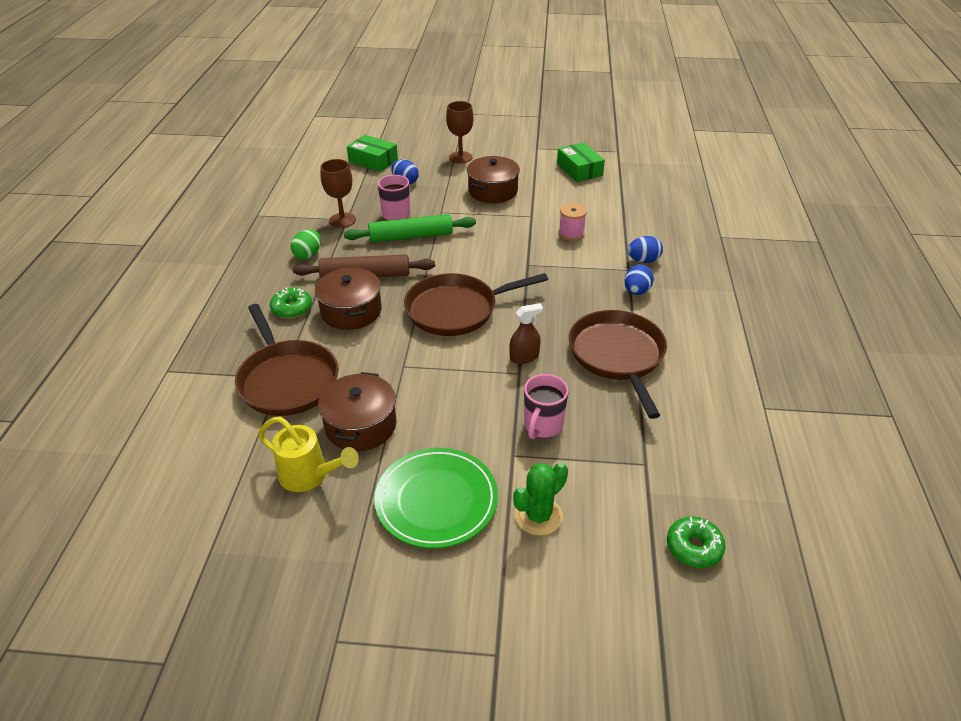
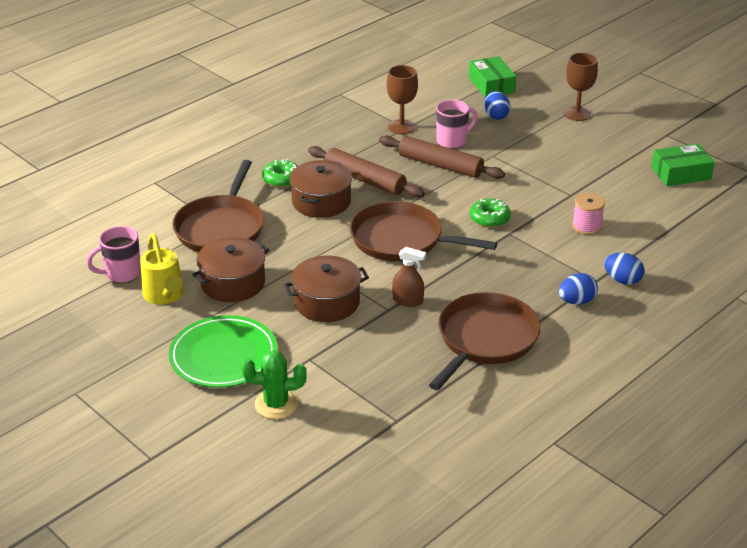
camera: 40 degrees right, 5 degrees down
(308, 255) = (341, 143): green egg -> none
(411, 236) = (440, 165): green rolling pin -> brown rolling pin
(493, 191) = (565, 157): brown pot -> brown pot (327, 302)
(542, 426) = (356, 353): pink mug -> pink mug (122, 274)
(579, 170) = (681, 173): green box -> green box turned 60 degrees clockwise
(694, 547) = (355, 488): green donut -> green donut (489, 219)

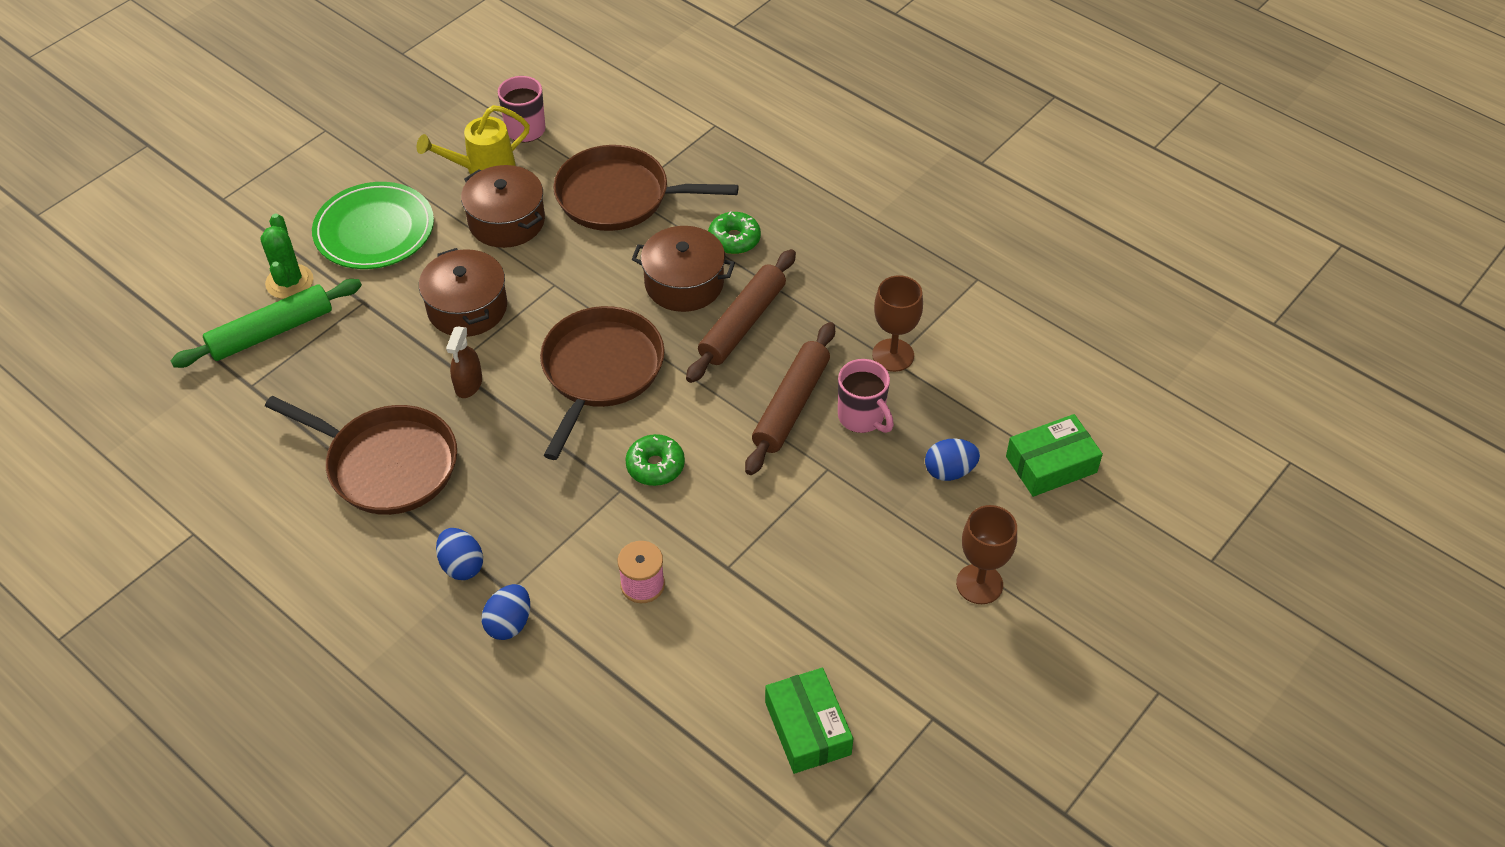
camera: 85 degrees right, 15 degrees up
(336, 412) = (271, 332): none -> green rolling pin

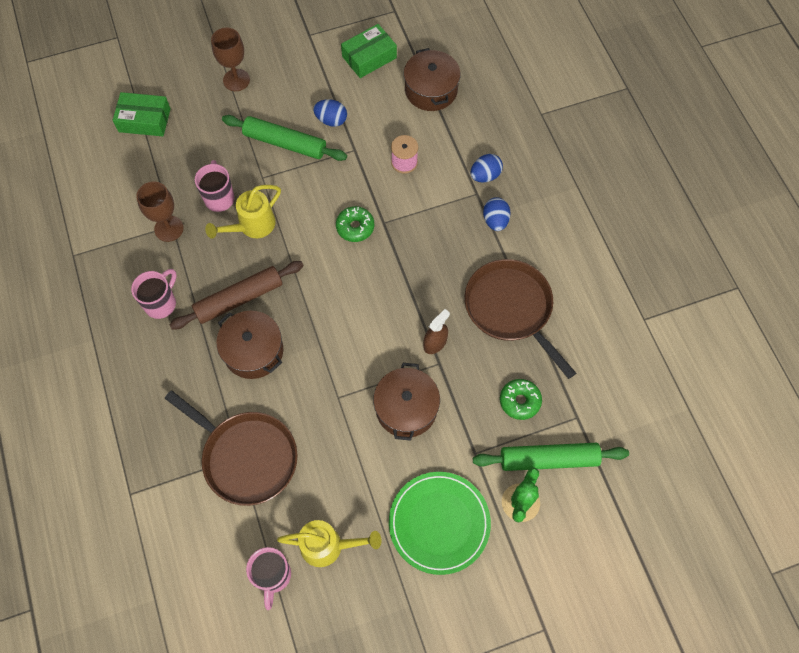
camera: 150 degrees left, 15 degrees up
(506, 221) = (339, 477): brown pot -> brown pot (431, 90)
(600, 371) = (348, 310): brown pan -> none
(734, 239) = (195, 371): green donut -> green donut (520, 401)
(791, 405) = (252, 226): brown rolling pin -> yellow watering can
(808, 728) = (369, 57): green box -> green box turned 45 degrees clockwise
(829, 280) = (161, 303): none -> pink mug
(833, 528) = (285, 143): none -> green rolling pin
(949, 471) = (199, 143): blue egg -> blue egg (331, 120)

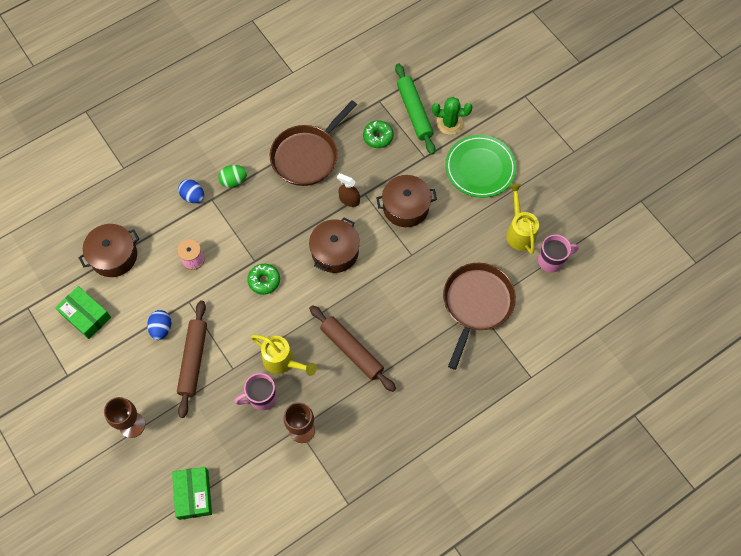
camera: 105 degrees left, 0 degrees up
(161, 303) = (372, 411): pink mug -> none
(253, 351) = (393, 325): brown pot -> brown pot (335, 252)
(285, 143) = (193, 360): green rolling pin -> brown rolling pin
(495, 221) = (234, 181): blue egg -> green egg

